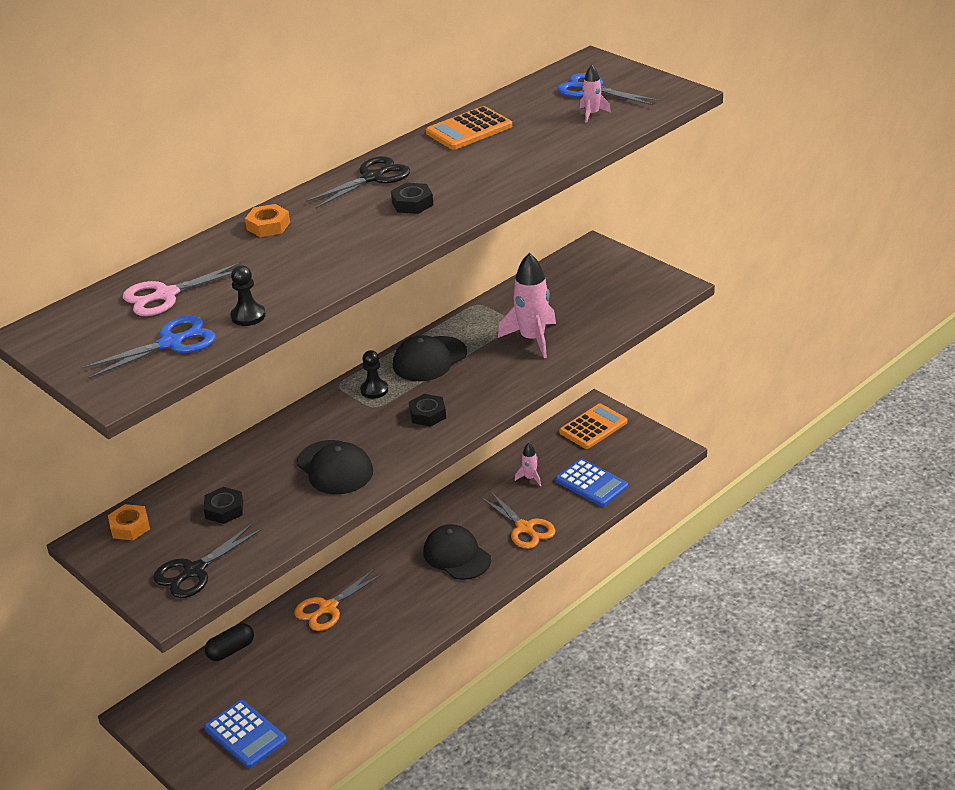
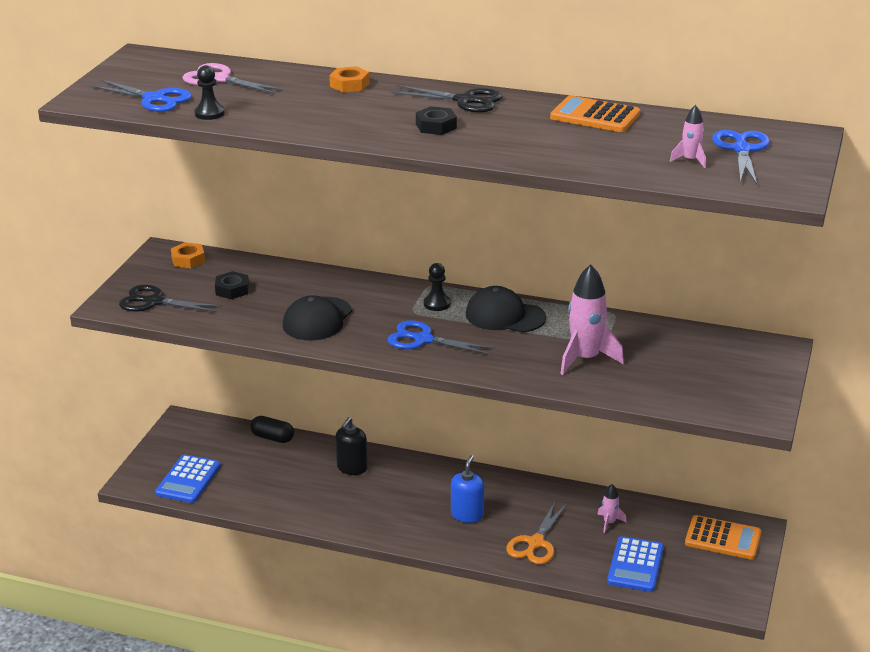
camera: 60 degrees right, 5 degrees down
(328, 608) = (352, 468): orange scissors -> black soap dispenser
(427, 414) = (423, 339): black nut -> blue scissors
(456, 555) = (467, 515): black cap -> blue soap dispenser

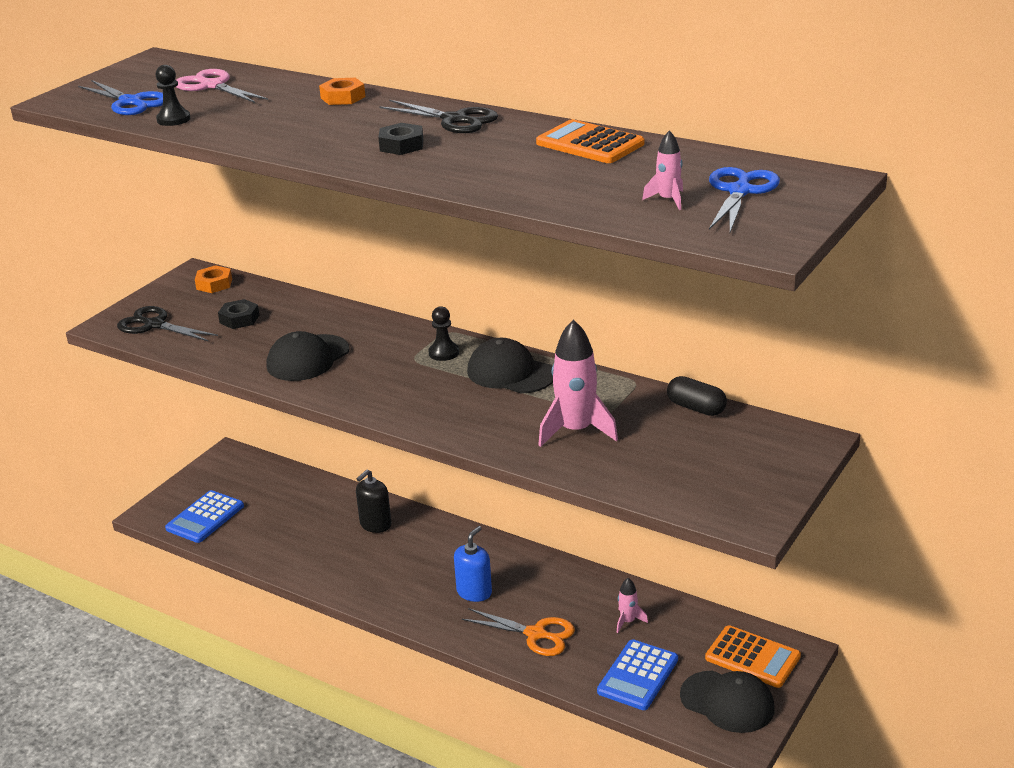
camera: 15 degrees right, 0 degrees up
(272, 438) = (309, 482): black capsule -> black capsule (696, 408)
(423, 339) = (407, 391): blue scissors -> none
(535, 543) = (535, 634): orange scissors -> orange scissors turned 105 degrees counterclockwise
(716, 576) = (727, 702): none -> black cap

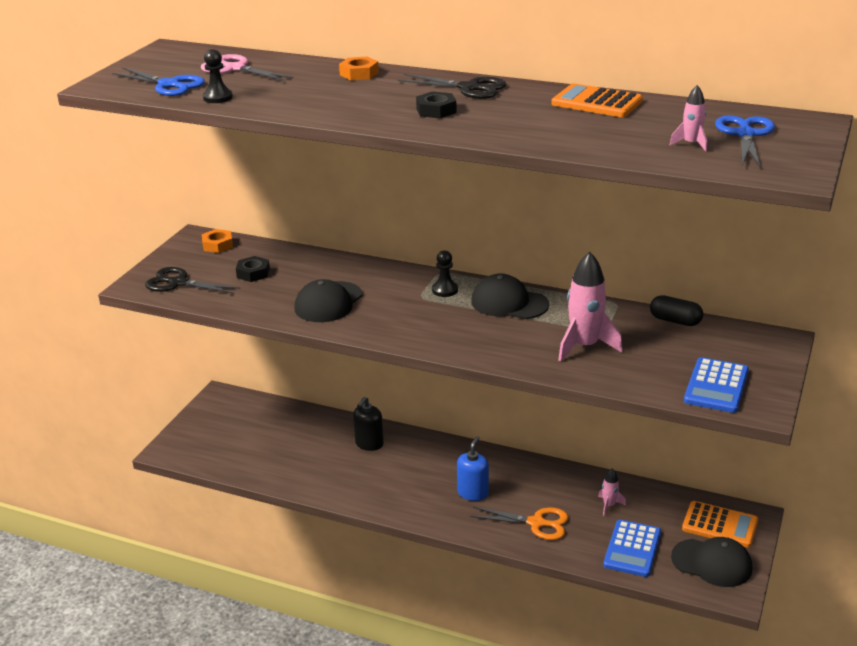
camera: 10 degrees left, 0 degrees up
(205, 517) = (216, 450): blue calculator -> blue calculator (716, 386)

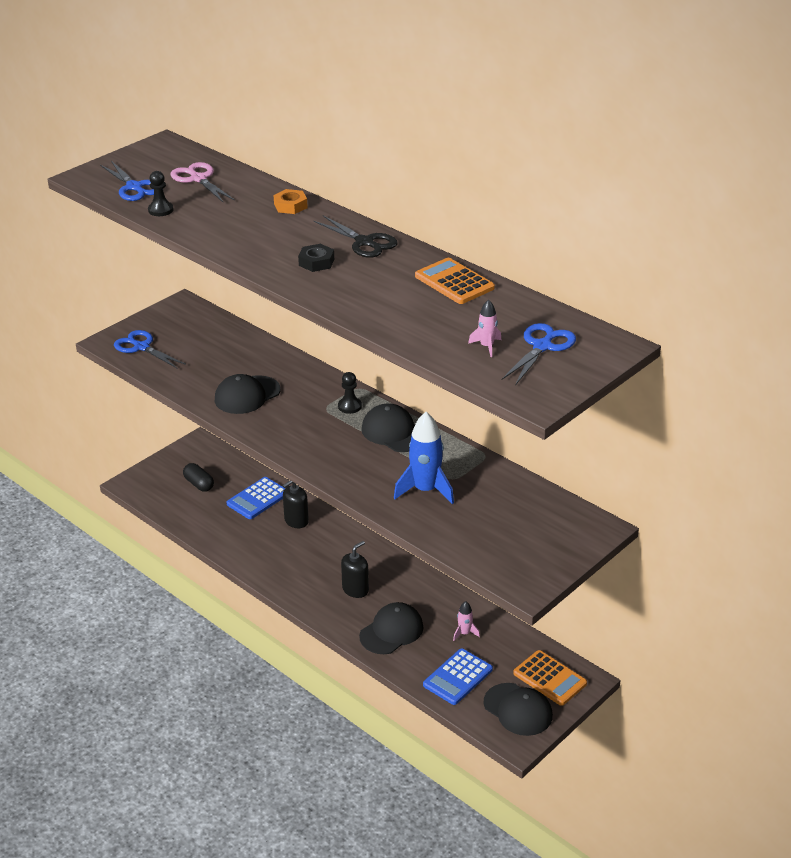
camera: 20 degrees right, 5 degrees up
(178, 283) = (142, 347): black scissors -> blue scissors
(218, 245) = (195, 316): orange nut -> none
(253, 273) = (206, 351): black nut -> none
(473, 493) = (355, 589): blue soap dispenser -> black soap dispenser
(536, 523) = (391, 631): orange scissors -> black cap
(584, 346) = (425, 490): pink rocket -> blue rocket
(675, 321) = (523, 485): black capsule -> black capsule (199, 484)
(716, 386) = (506, 556): blue calculator -> blue calculator (257, 499)

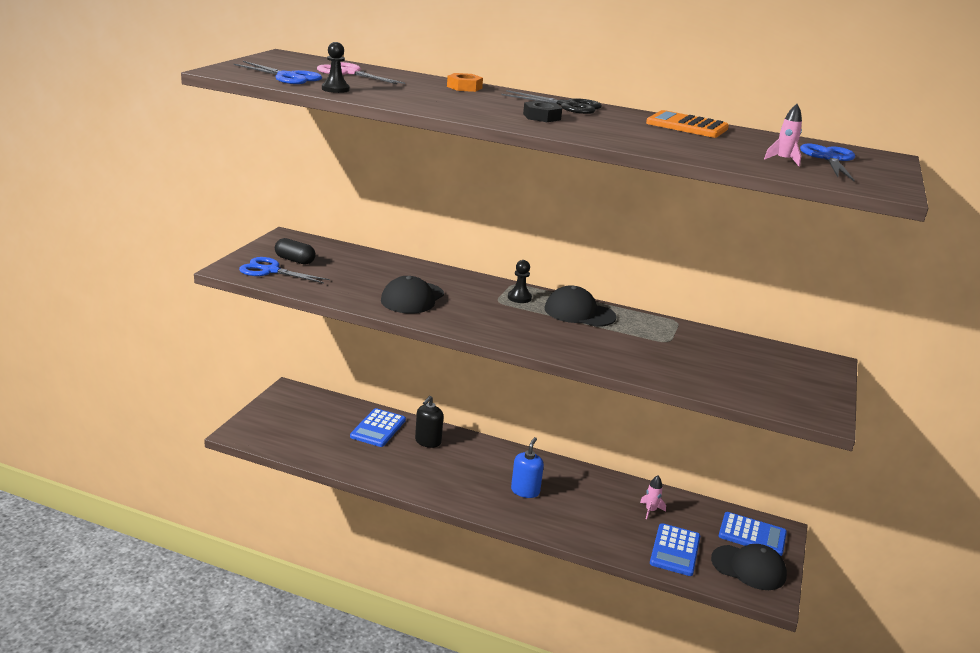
camera: 25 degrees left, 10 degrees down
(199, 484) = (311, 424): black capsule -> black capsule (295, 260)
(355, 589) = (525, 491): black soap dispenser -> blue soap dispenser
(391, 631) = (585, 521): black cap -> none
(425, 490) = (653, 353): blue rocket -> none
(549, 678) = (752, 535): orange calculator -> blue calculator

